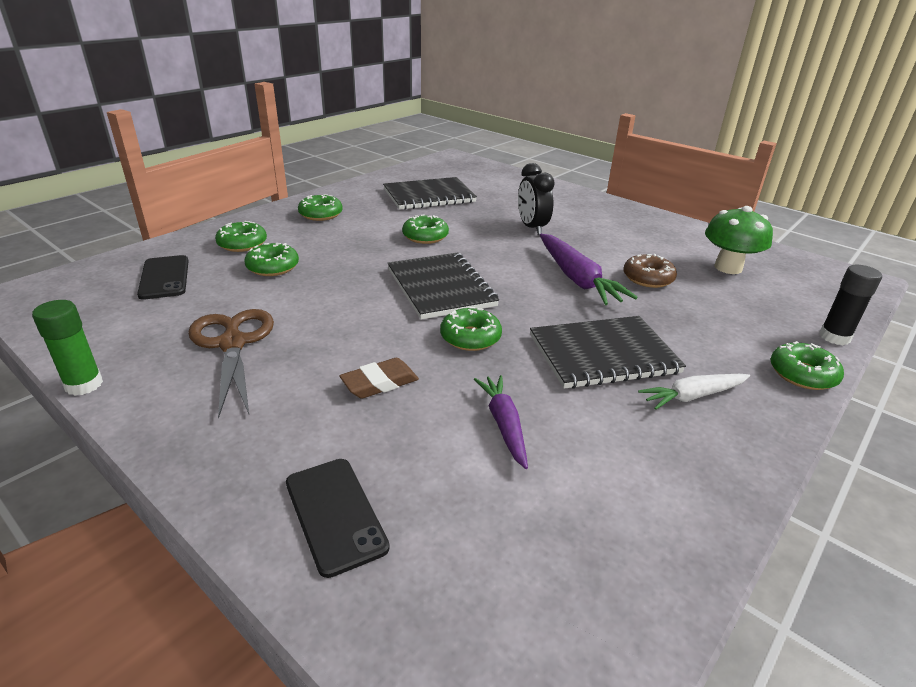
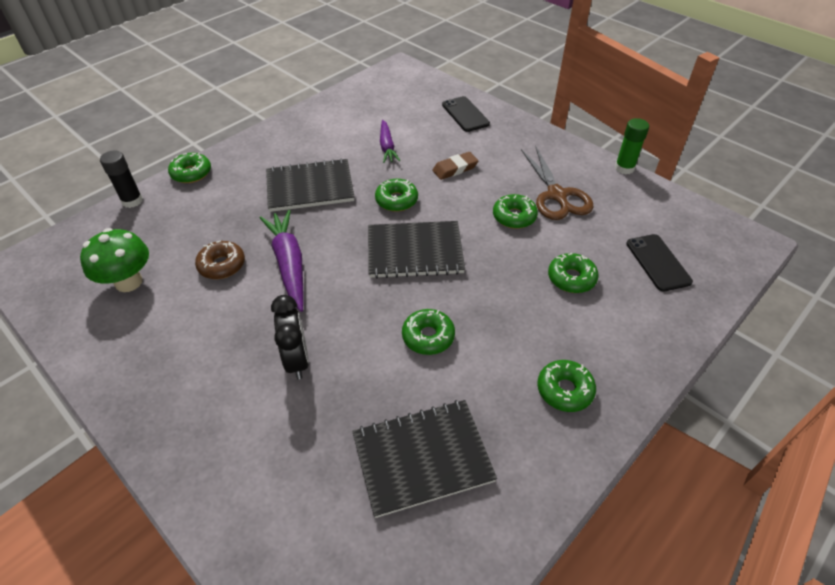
camera: 175 degrees left, 15 degrees up
(242, 244) = (623, 318): green donut -> green donut (514, 217)
(440, 287) = (415, 251): black notebook -> black notebook turned 75 degrees counterclockwise
(693, 396) = (273, 160): white carrot -> none

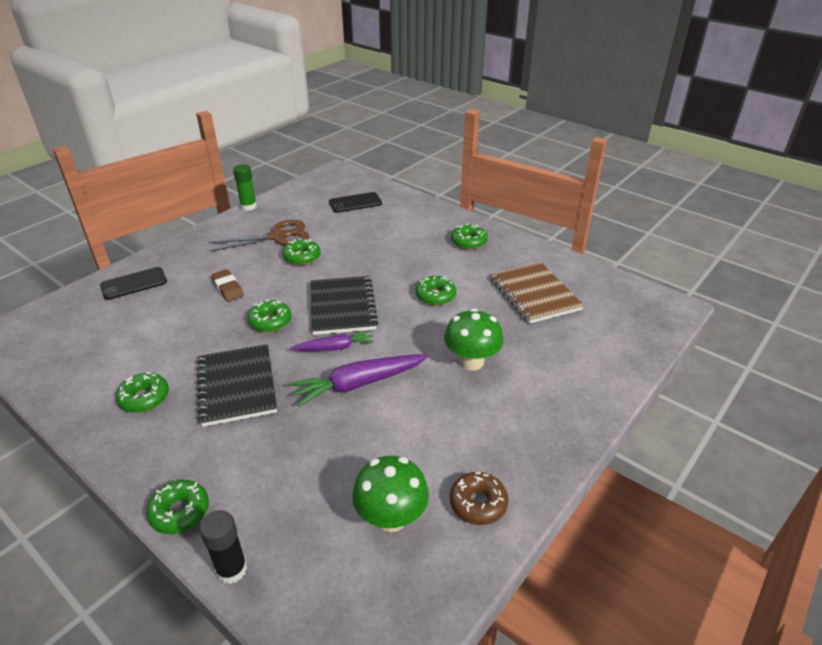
camera: 95 degrees left, 10 degrees down
(222, 265) = (361, 436): brown donut -> brown donut (478, 503)
(297, 360) = (471, 361): black clock -> green mushroom
(387, 146) = (175, 334): purple carrot -> purple carrot (334, 347)
(422, 458) = (534, 294): black notebook -> brown notebook
(571, 278) = (371, 235): green donut -> green donut (144, 398)

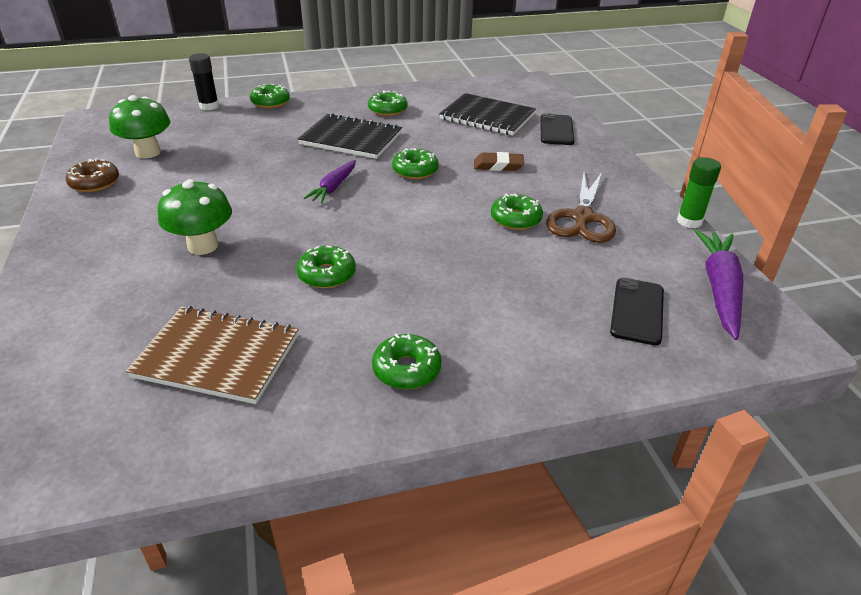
camera: 125 degrees right, 0 degrees up
(342, 307) = (388, 211): black notebook -> black notebook (487, 117)
(359, 384) = (273, 182): purple carrot -> purple carrot (719, 289)

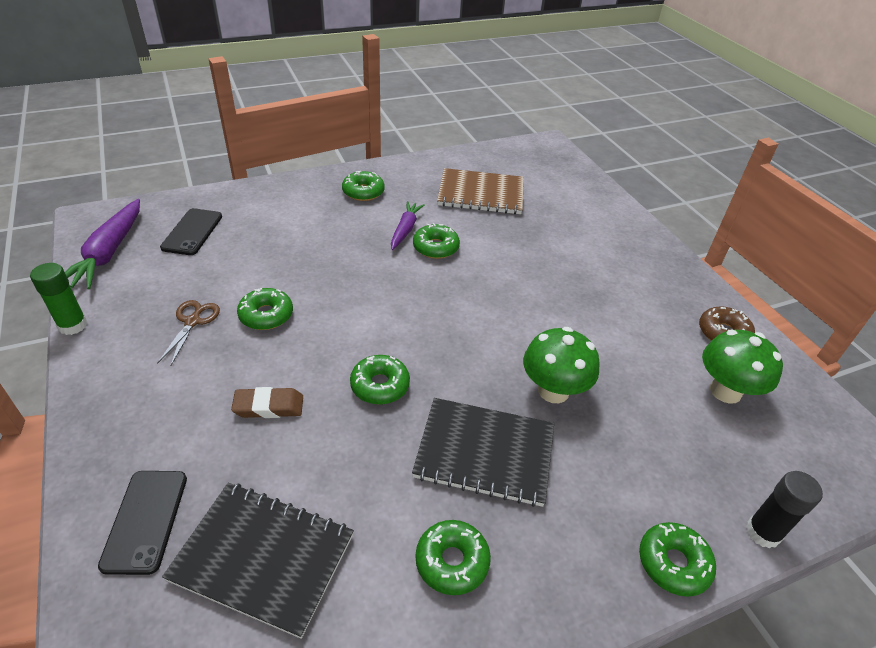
camera: 170 degrees right, 5 degrees up
(203, 246) = (550, 266): green mushroom -> green mushroom (553, 391)
(334, 187) = (469, 347): purple carrot -> purple carrot (405, 230)
(582, 218) = (192, 321): brown scissors -> brown scissors, size x0.60

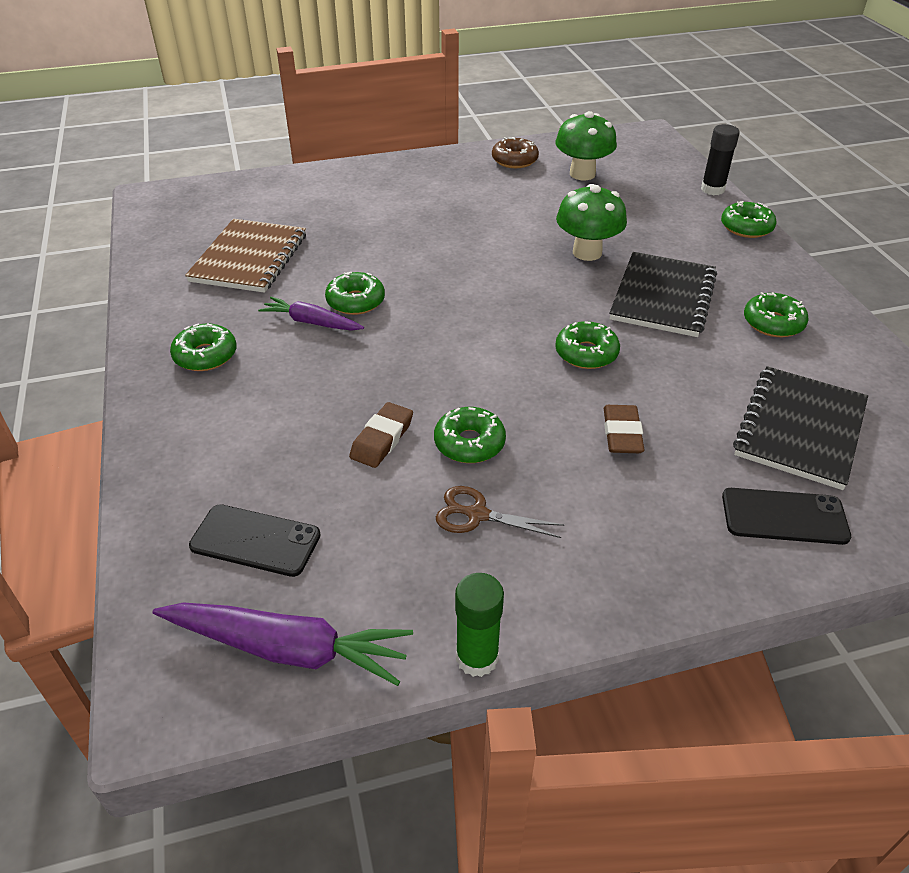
camera: 80 degrees left, 0 degrees up
(275, 273) = (382, 439): none -> brown eraser

